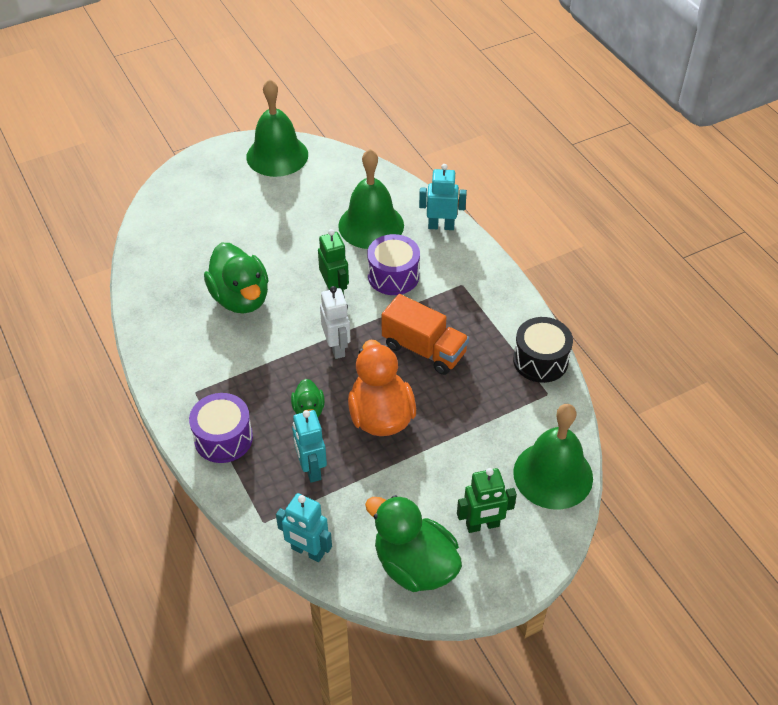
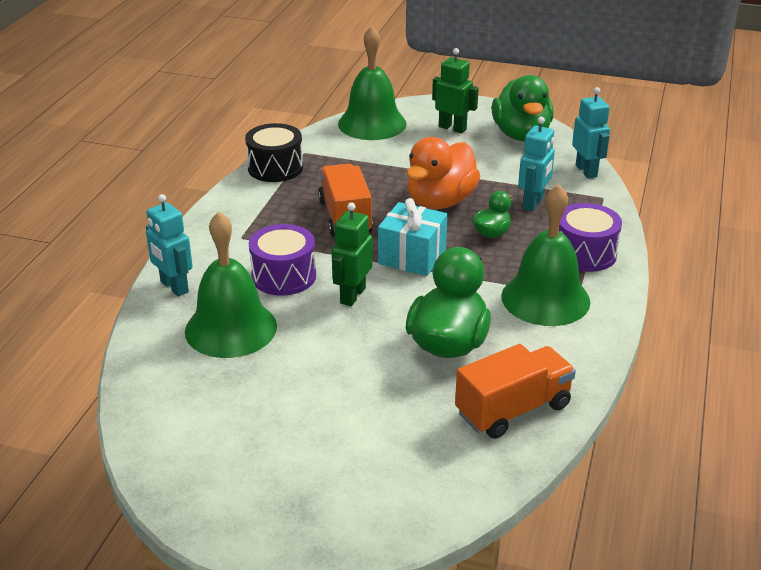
camera: 135 degrees left, 15 degrees down
(163, 281) = (513, 410): none -> orange truck
(277, 155) = (198, 477): green bell -> green bell (545, 298)
(337, 347) = (412, 256): white robot -> turquoise gift

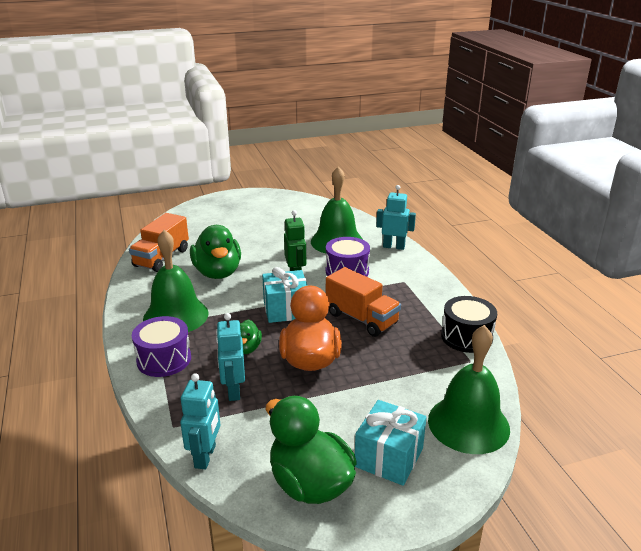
camera: 145 degrees right, 5 degrees down
(452, 128) = (389, 457): green robot -> turquoise gift
(586, 171) = (205, 456): turquoise robot -> turquoise robot turned 120 degrees counterclockwise

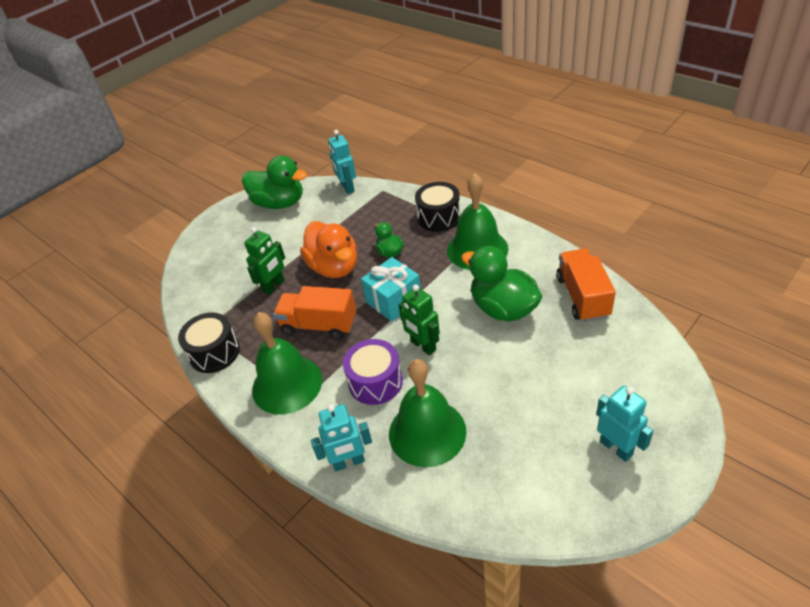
camera: 155 degrees right, 15 degrees up
(164, 359) = (439, 217): purple drum -> black drum
(233, 391) = (368, 223): turquoise robot -> turquoise robot (616, 448)
(382, 369) = (274, 286): none -> green robot
(389, 457) = (241, 234): turquoise gift -> none
(468, 424) = (196, 276): green bell -> green bell (287, 384)

